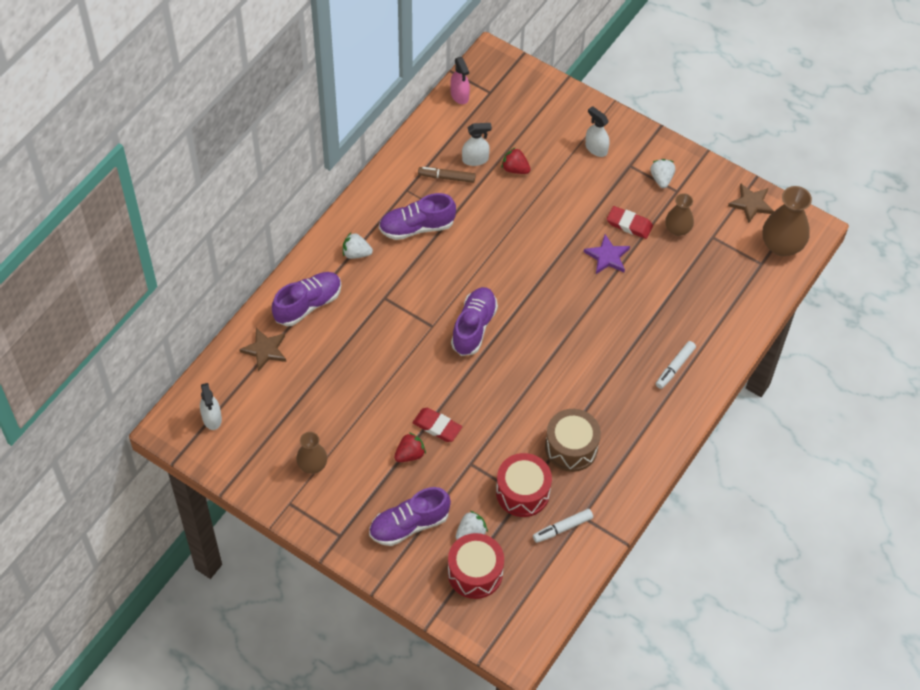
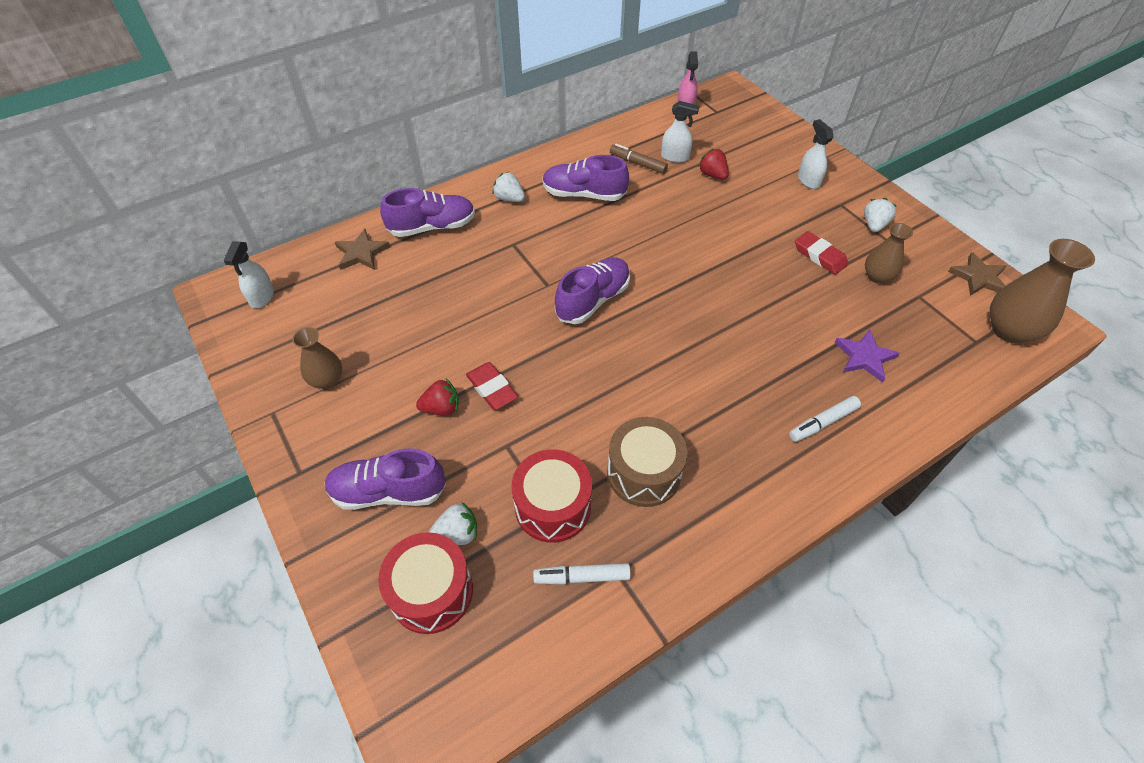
camera: 25 degrees right, 5 degrees down
(607, 256) = (781, 278): purple star -> purple star (864, 357)

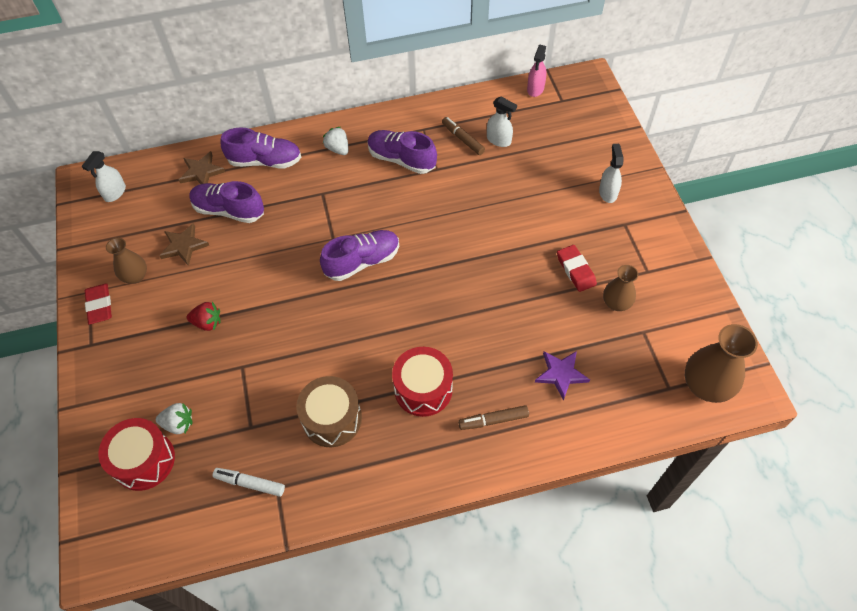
camera: 20 degrees right, 5 degrees up
(388, 491) = (144, 377): purple shoe -> purple shoe (229, 210)
(492, 388) = (250, 317): red eraser -> red eraser (99, 305)
(553, 506) = (253, 424): red drum -> red drum (423, 389)
(712, 175) = (523, 166): red strawberry -> none
(822, 422) = (493, 420): white marker -> brown marker
(874, 225) = (643, 252): white strawberry -> none
(978, 277) = (709, 328): brown star -> brown star (184, 246)

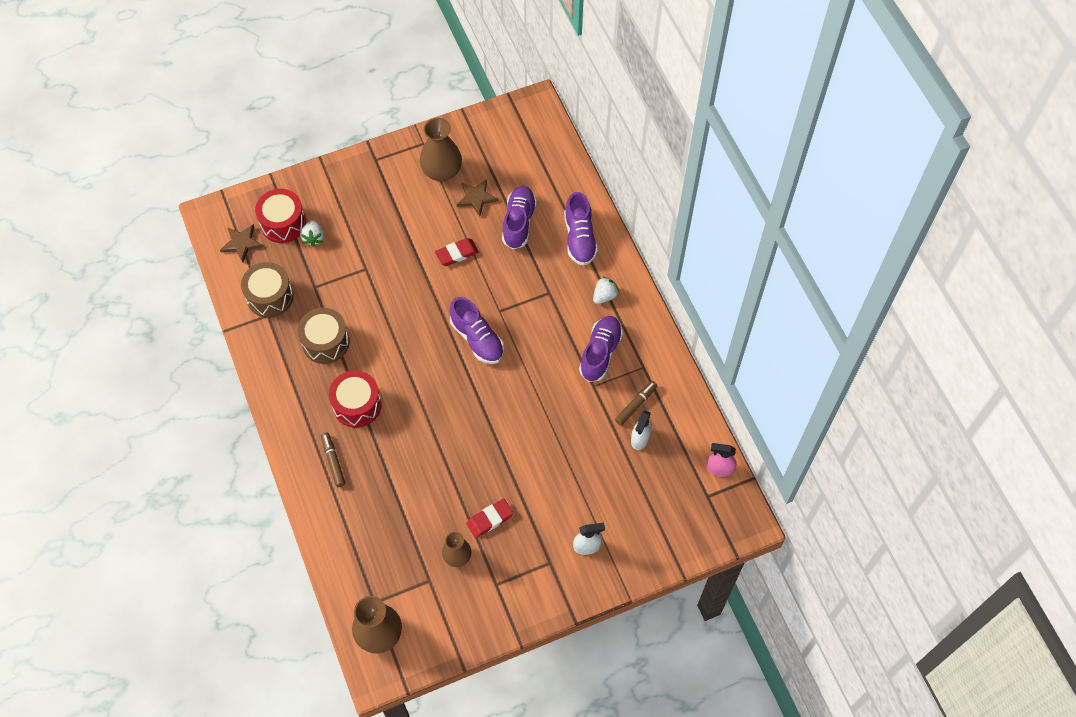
camera: 80 degrees right, 5 degrees up
(99, 305) = (411, 155): red eraser -> red eraser (457, 253)
(115, 193) = (525, 131): white spray bottle -> none
(135, 276) = (442, 171): brown vase -> brown vase, size x1.64
(201, 172) = (559, 190): brown star -> brown star (241, 243)
(207, 323) = (403, 235): red strawberry -> none
(250, 483) = (270, 296): white marker -> brown drum
(561, 374) = (380, 512): purple star -> none

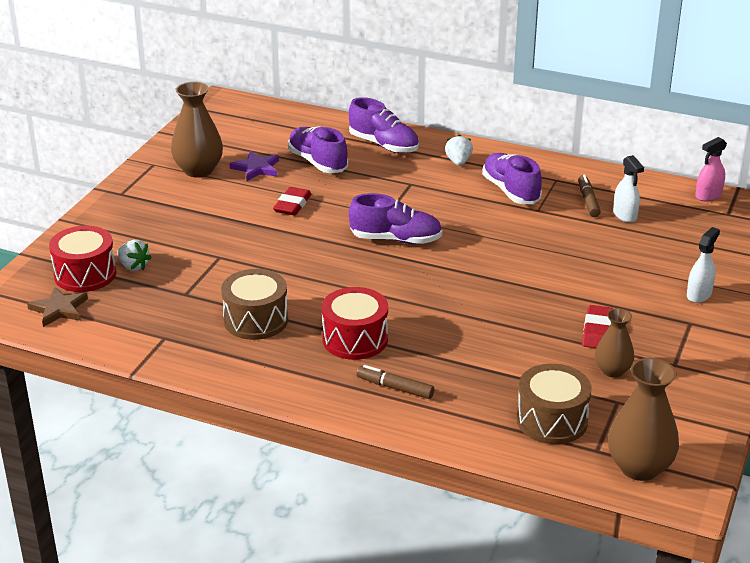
camera: 45 degrees left, 30 degrees down
(270, 296) = (147, 325): brown drum -> brown drum (552, 420)
(476, 198) = (256, 168): brown star -> purple star

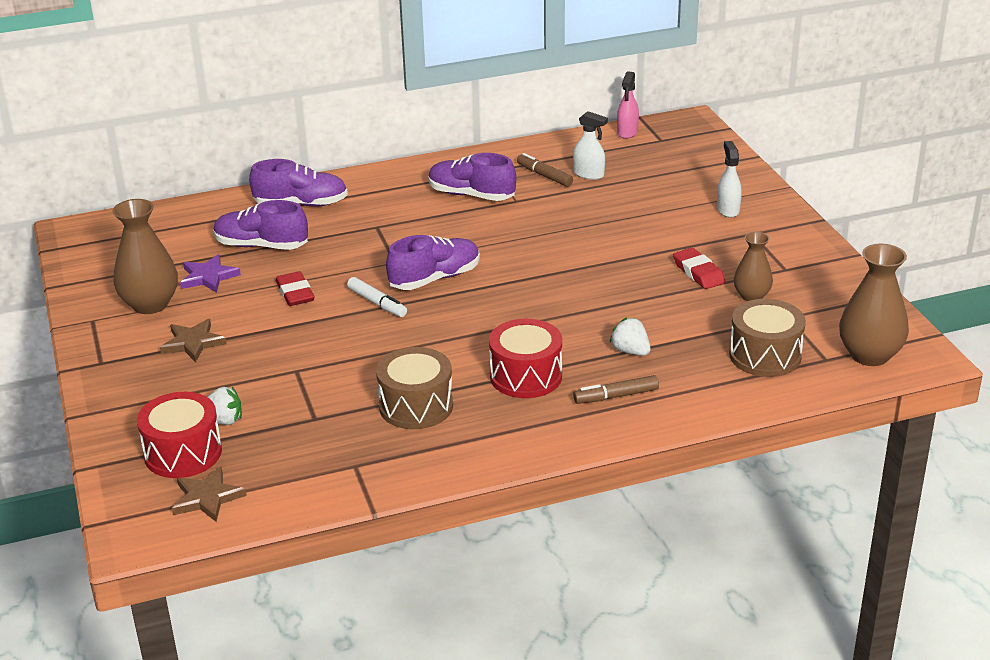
camera: 40 degrees left, 0 degrees up
(187, 207) = (193, 343): none -> brown star
(333, 237) = (377, 303): none -> white marker
(458, 162) = (391, 190): white strawberry -> white strawberry (630, 351)

